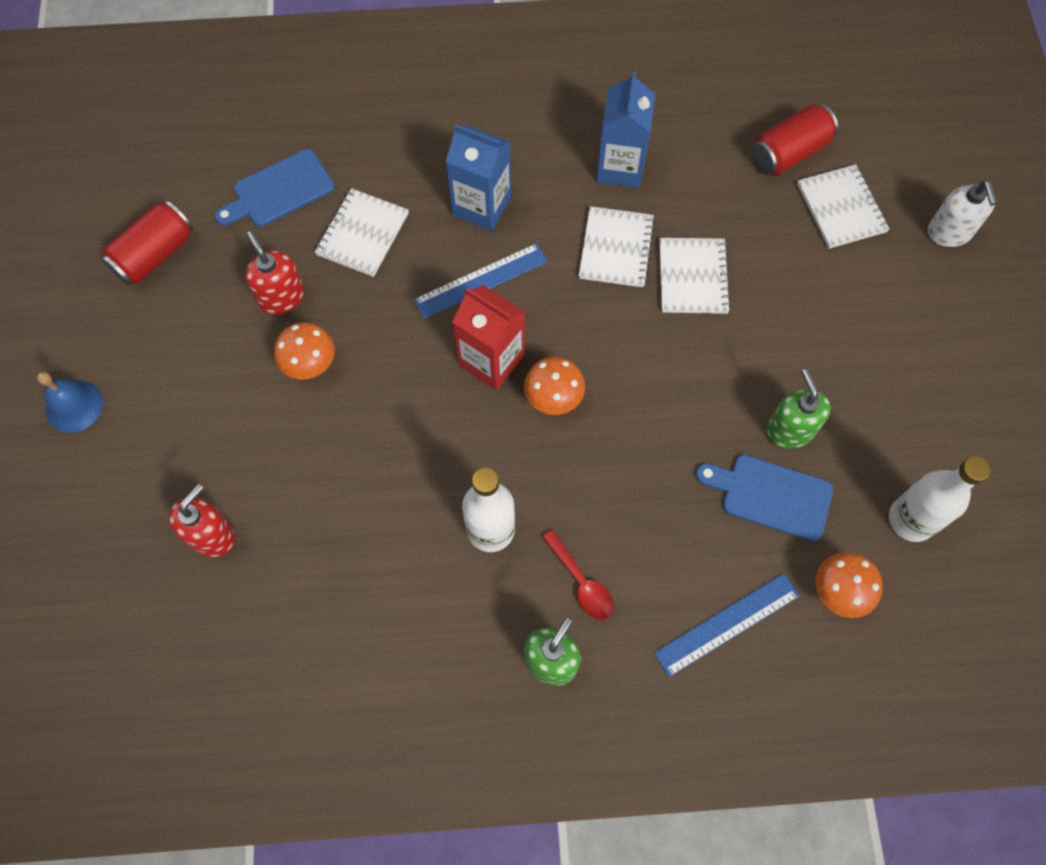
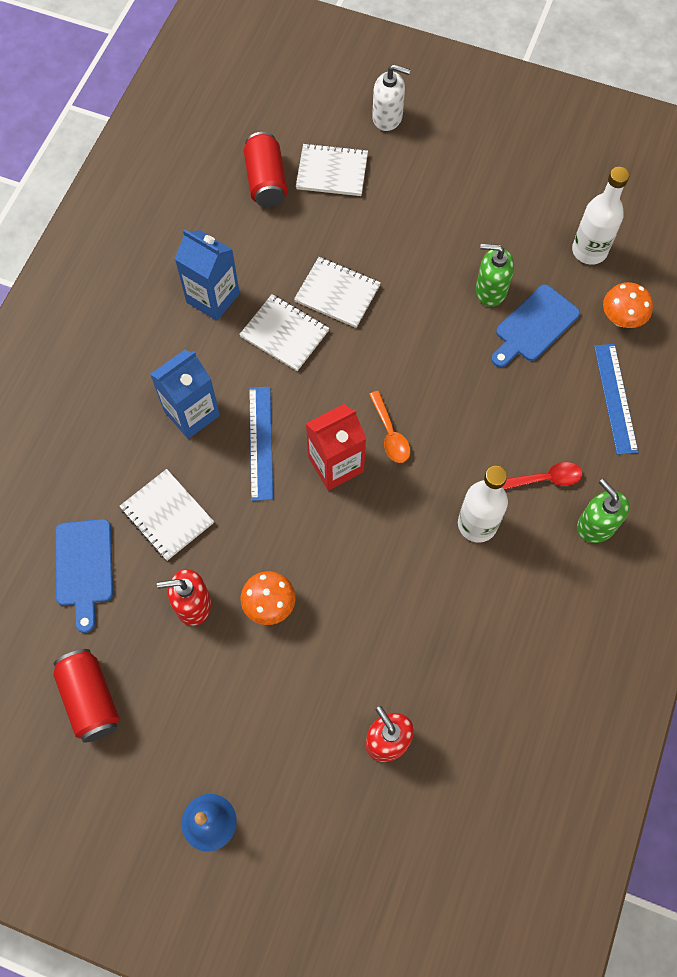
camera: 65 degrees left, 0 degrees up
(553, 398) = (390, 434): orange mushroom -> orange spoon

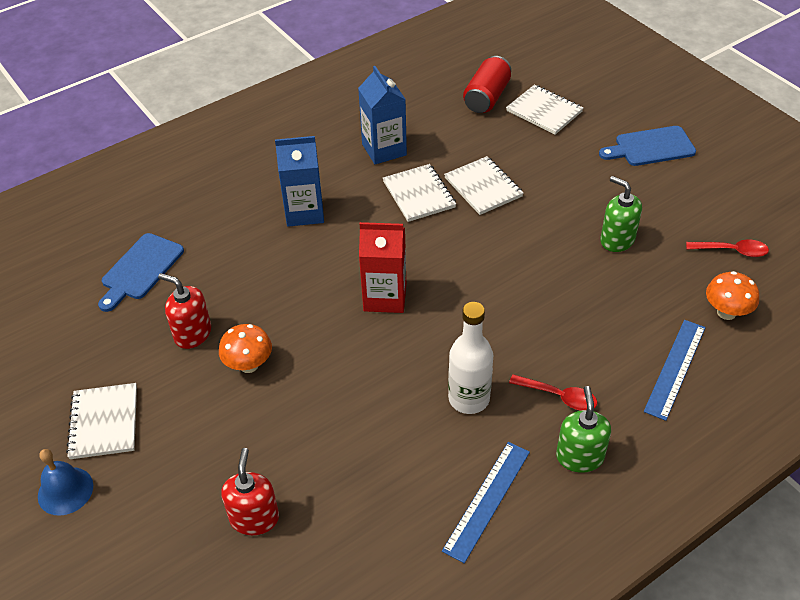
camera: 35 degrees right, 20 degrees down
(90, 699) = (64, 355): red can -> none
(167, 515) = (228, 267): white notebook -> white notebook (104, 422)
(260, 442) = (339, 254): blue ruler -> blue ruler (487, 500)
(387, 117) = (618, 96): white soap dispenser -> none
(390, 434) = (447, 298): orange spoon -> none
(534, 326) = (637, 281): blue cutting board -> blue cutting board (651, 147)
(589, 251) = (732, 251): white bottle -> red spoon

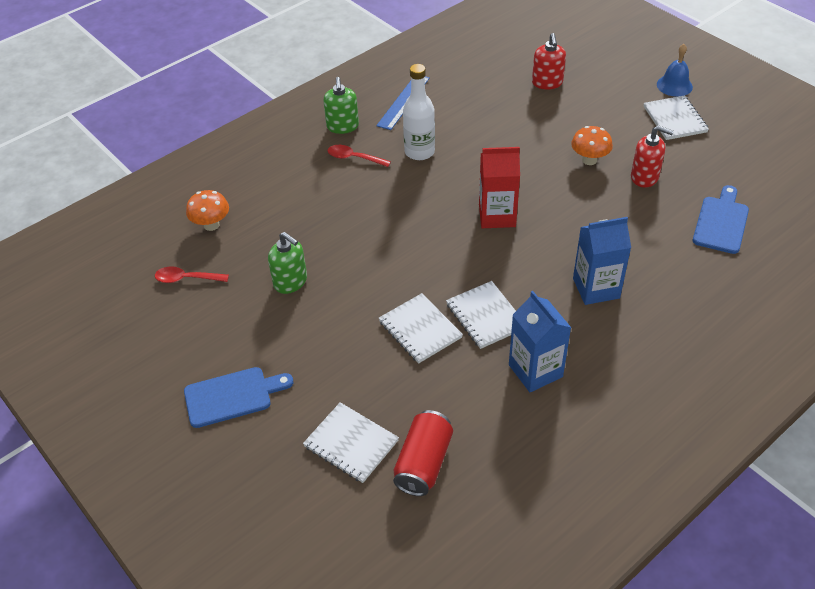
camera: 175 degrees right, 0 degrees up
(675, 368) = (264, 182): blue ruler -> none

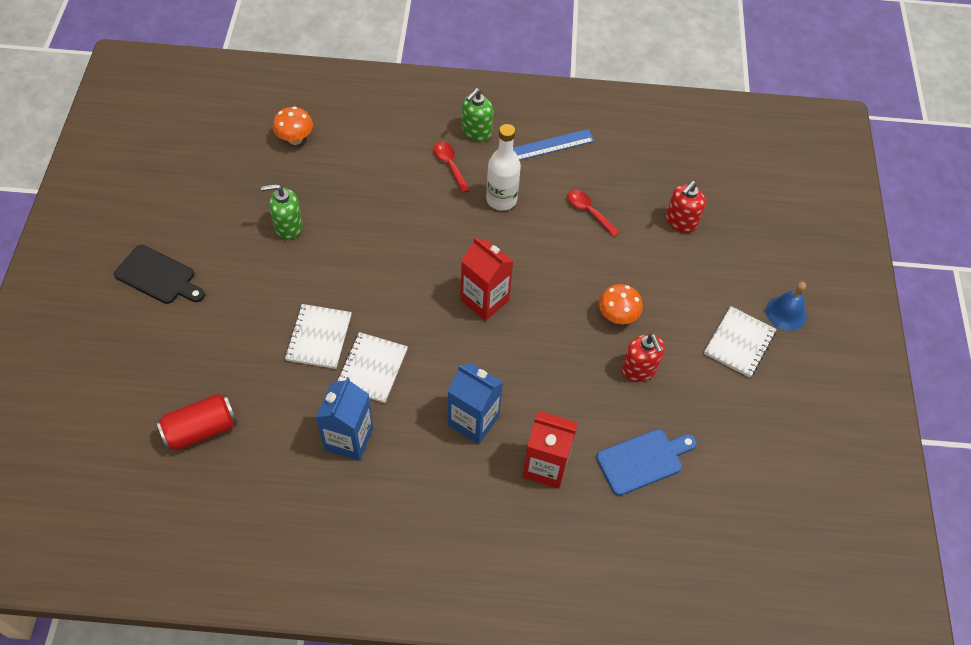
camera: 40 degrees right, 10 degrees up
(186, 279) = (233, 167): red spoon -> red spoon (588, 211)
(232, 396) = (158, 276): blue cutting board -> black cutting board
(290, 282) = (288, 226): green soap dispenser -> green soap dispenser turned 90 degrees clockwise
(351, 444) = (179, 374): white notebook -> none
(675, 274) = (545, 466): none -> red carton

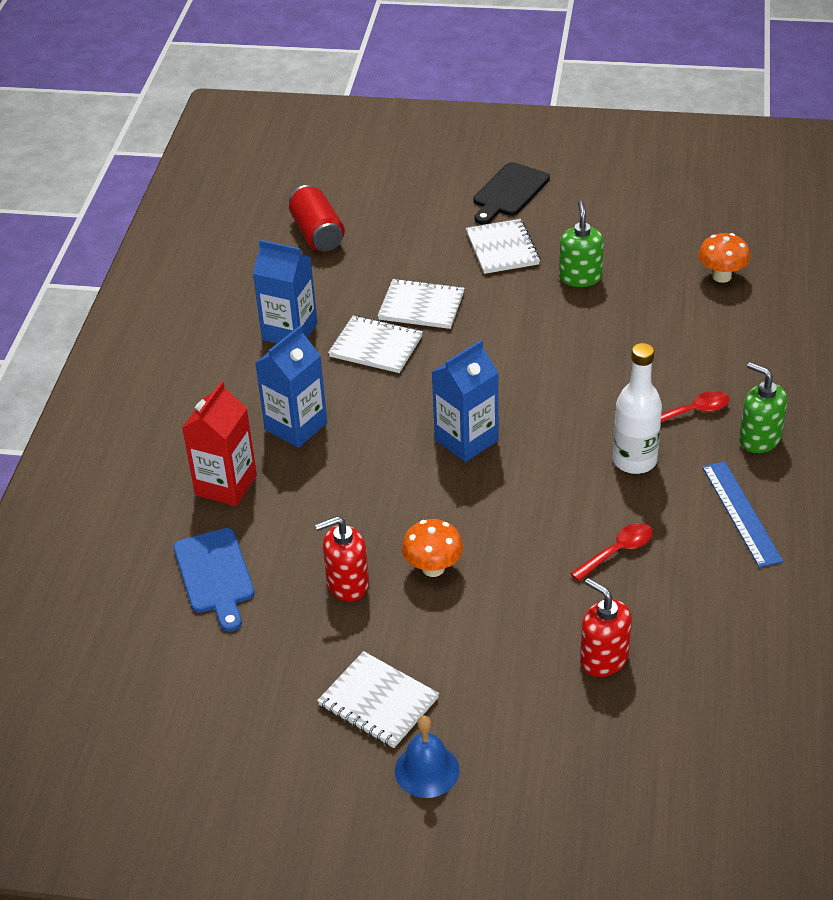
camera: 100 degrees right, 15 degrees down
(243, 280) = (502, 249): none -> white notebook
(484, 300) = (466, 440): red carton -> blue carton

